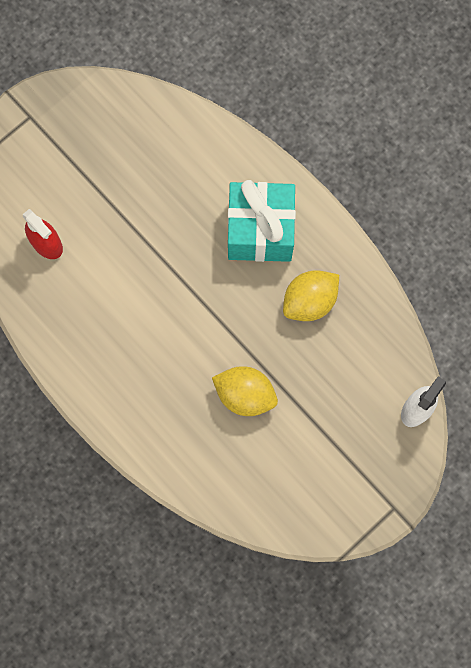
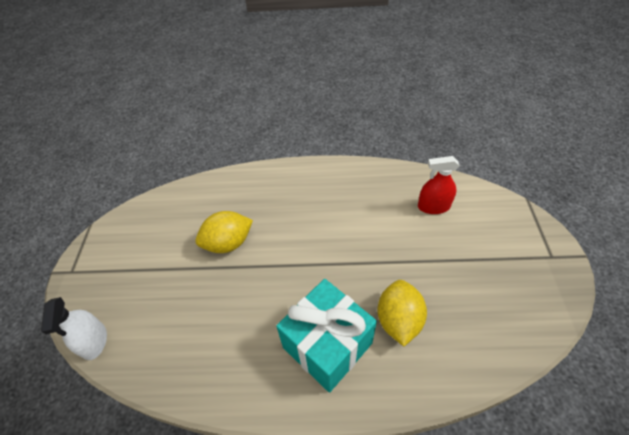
camera: 135 degrees right, 25 degrees down
(309, 301) = (241, 334): yellow lemon -> yellow lemon (398, 320)

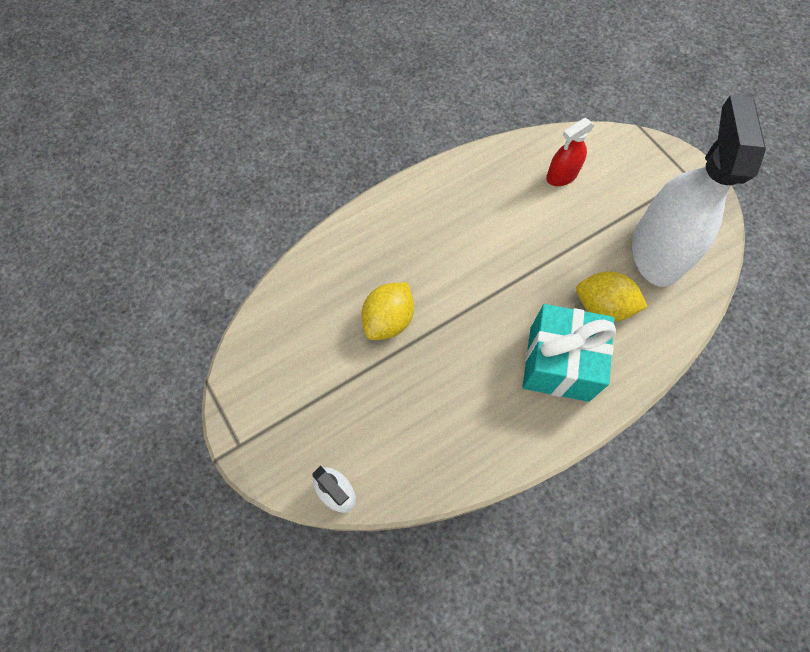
camera: 35 degrees left, 15 degrees up
(398, 320) = (602, 306): yellow lemon -> yellow lemon turned 45 degrees counterclockwise
(480, 301) = (657, 251): none -> white spray bottle

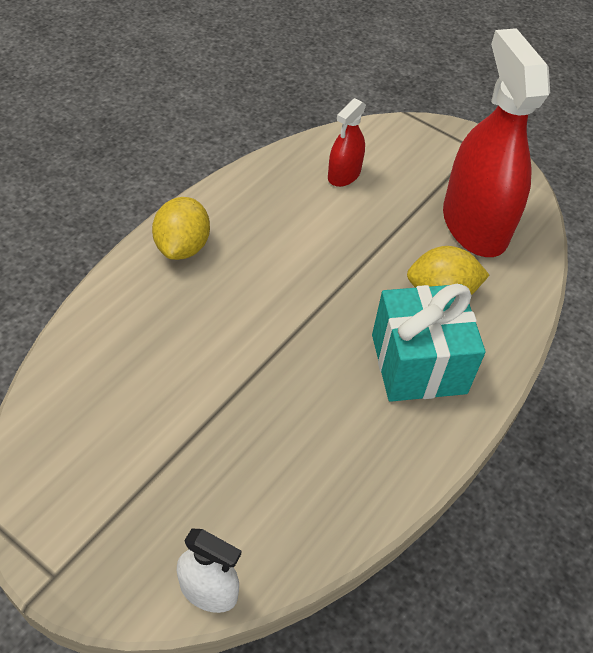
camera: 25 degrees left, 15 degrees down
(388, 320) = (202, 371): yellow lemon -> yellow lemon (182, 247)
(657, 251) = (474, 225): white spray bottle -> red spray bottle

